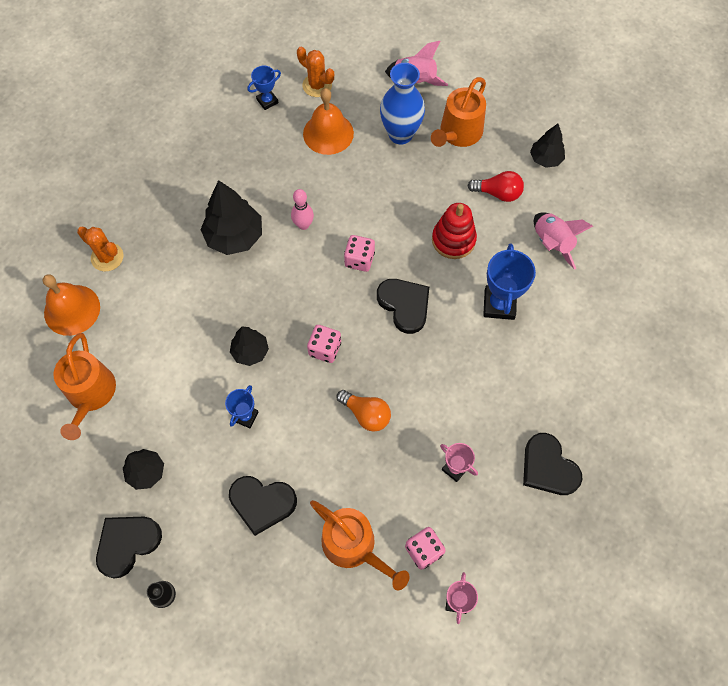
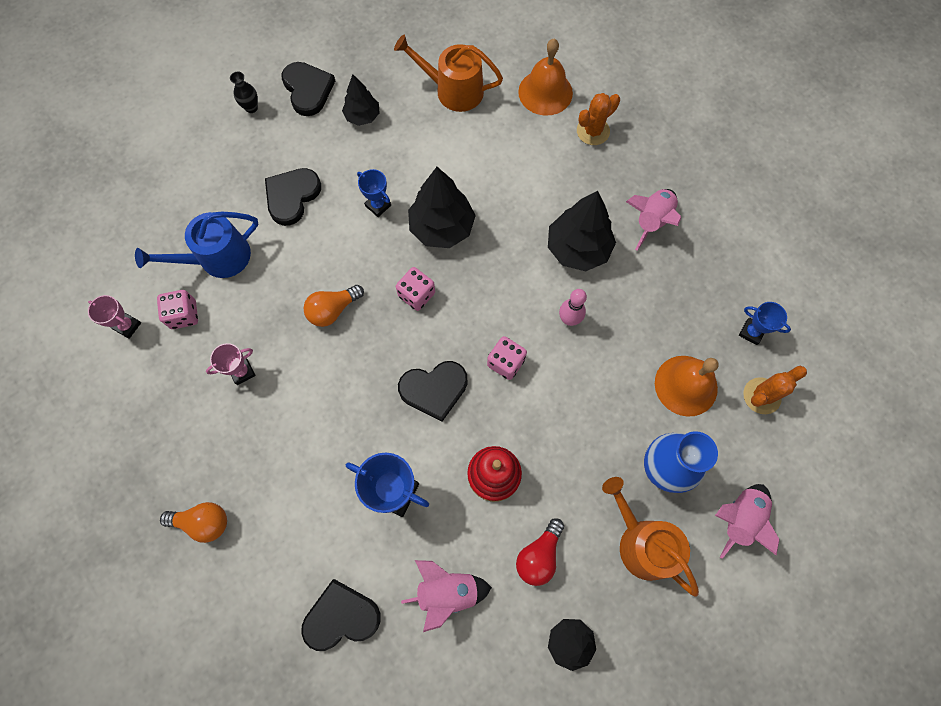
camera: 110 degrees right, 5 degrees up
(189, 189) = (651, 221): none -> pink rocket
(250, 352) = (441, 227): black tree -> black tree, size x1.68
(267, 101) = (751, 332): blue trophy -> blue trophy turned 45 degrees counterclockwise
(354, 546) = (218, 258): orange watering can -> blue watering can
(548, 467) = (199, 464): black heart -> black heart (341, 617)
(591, 441) = (203, 522): none -> orange light bulb

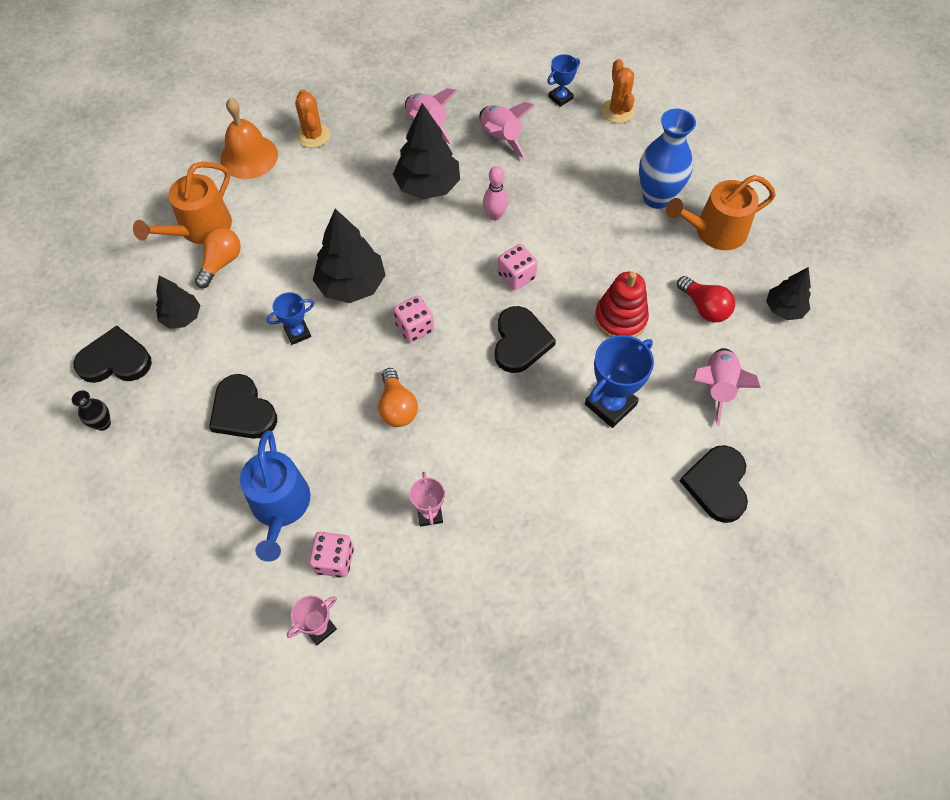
camera: 70 degrees left, 10 degrees down
(203, 522) = (584, 594): orange light bulb -> orange light bulb (221, 263)
(686, 385) = (590, 156): orange bell -> none
(738, 518) = (713, 162): pink rocket -> pink rocket (500, 138)

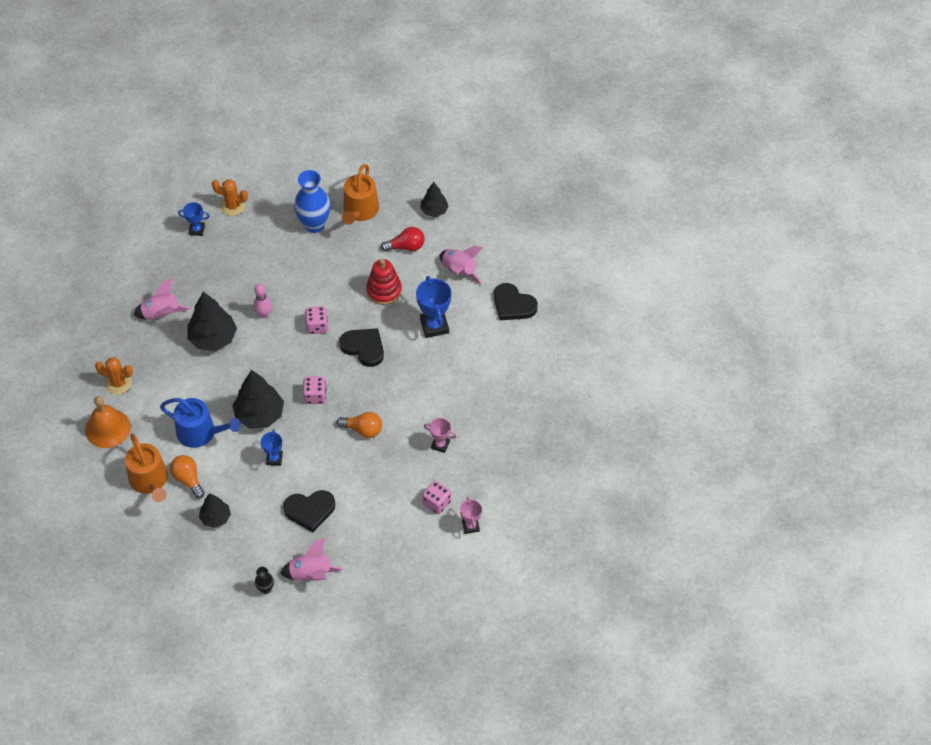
camera: 60 degrees left, 5 degrees down
(115, 360) = (222, 567): black heart -> none
(280, 506) = (386, 516): blue watering can -> blue watering can (200, 432)
(500, 138) = (204, 280): pink rocket -> pink rocket (311, 574)
(560, 98) = (197, 230): blue trophy -> blue trophy turned 75 degrees counterclockwise

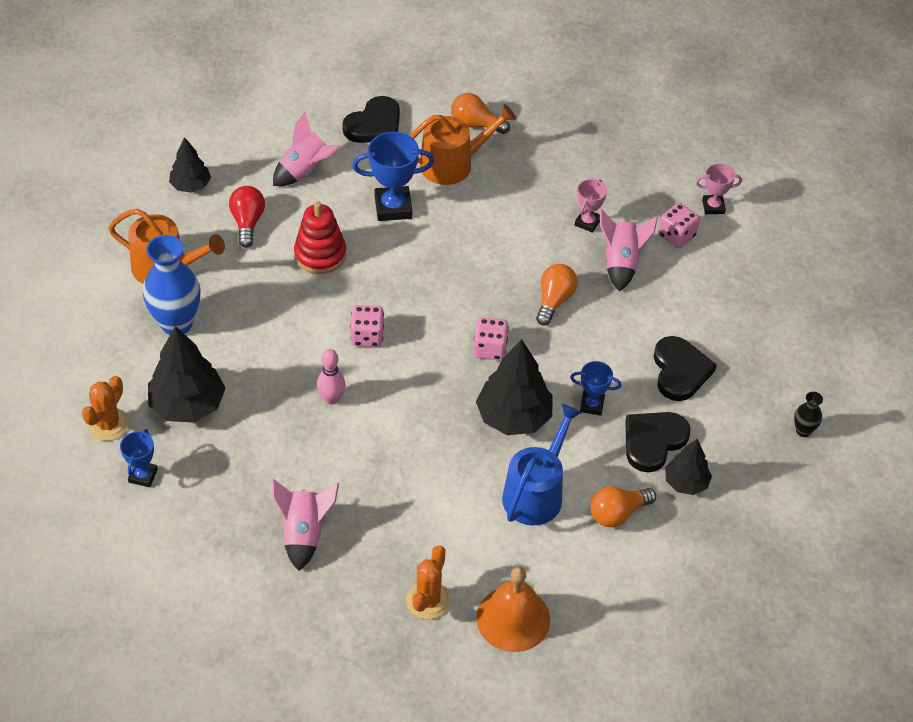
camera: 85 degrees left, 5 degrees down
(150, 481) = (616, 564): orange watering can -> orange watering can (452, 164)
(213, 338) = (364, 466): black tree -> black tree (187, 405)
(311, 574) = (781, 378): pink rocket -> pink rocket (621, 263)
(364, 347) = (415, 286): black heart -> black heart (653, 441)
(526, 366) = (475, 124): none -> orange light bulb

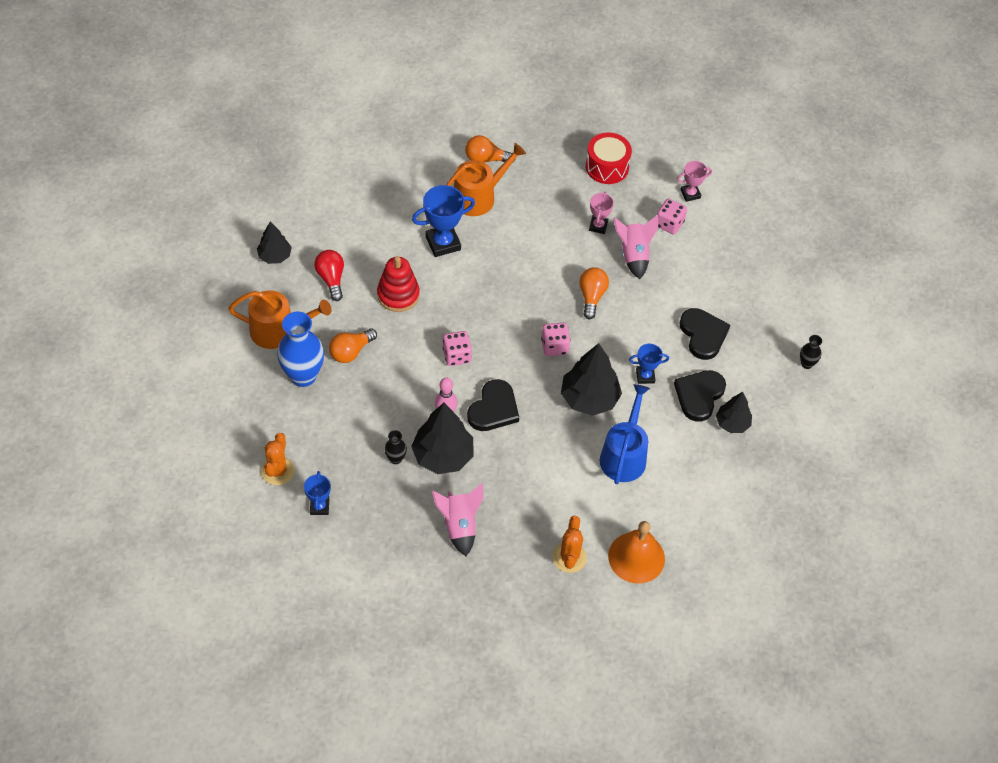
camera: 15 degrees left, 5 degrees up
(187, 405) = (335, 442): black tree -> black tree (443, 456)
(253, 439) = (395, 459): none -> black vase
(305, 171) = (363, 226): pink rocket -> none
(374, 124) = (405, 174): black heart -> black heart (493, 409)
(617, 513) = (689, 458): orange light bulb -> orange light bulb (351, 352)
(619, 158) = (607, 167): none -> red drum

